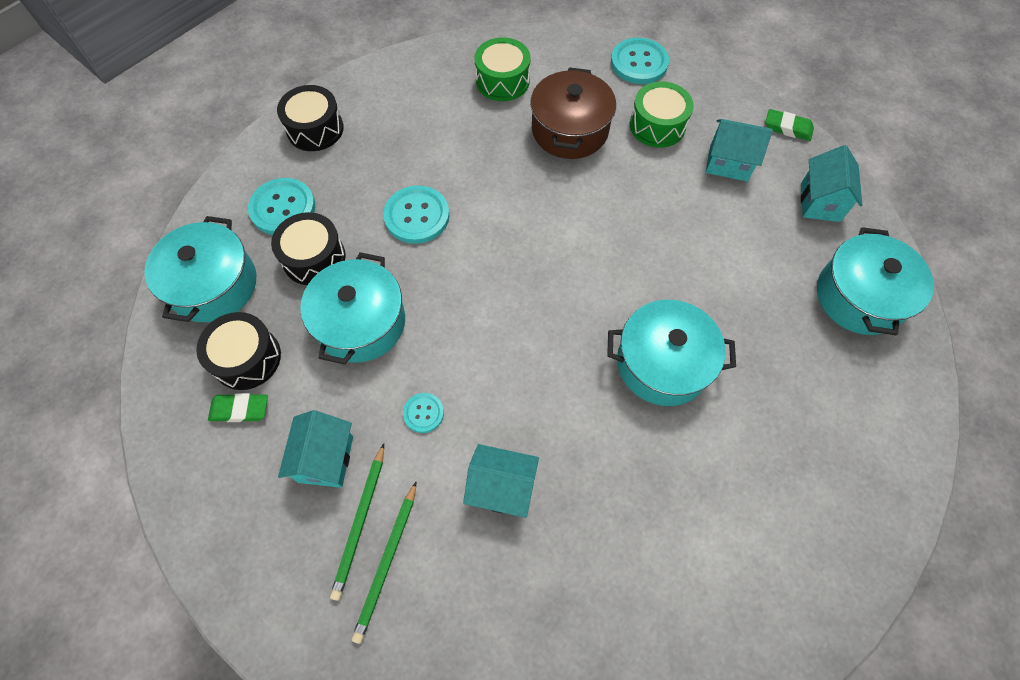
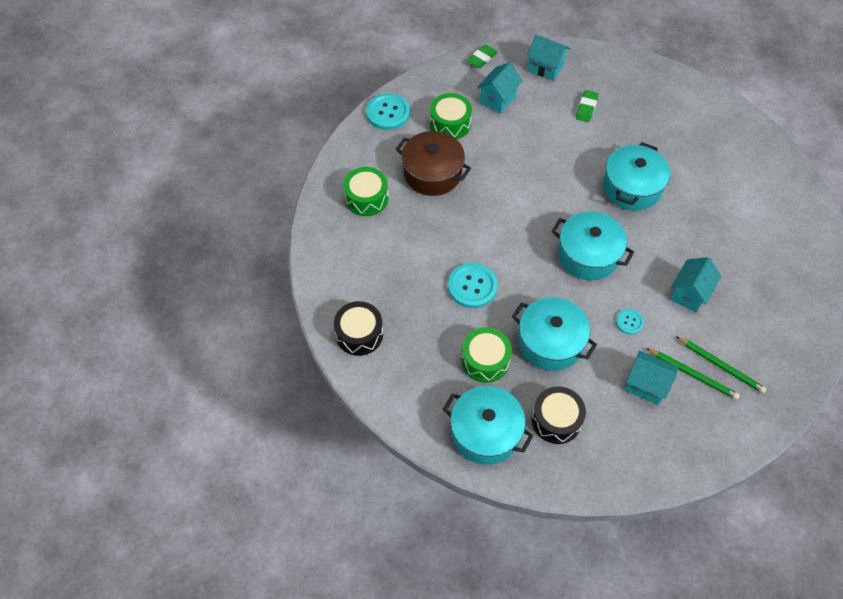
camera: 70 degrees left, 5 degrees down
(240, 409) = (595, 431): green eraser -> green eraser (586, 108)
(283, 208) = (430, 372): turquoise button -> none
(314, 258) = (485, 360): black drum -> green drum
(859, 297) = (617, 79): turquoise pot -> turquoise pot (588, 255)

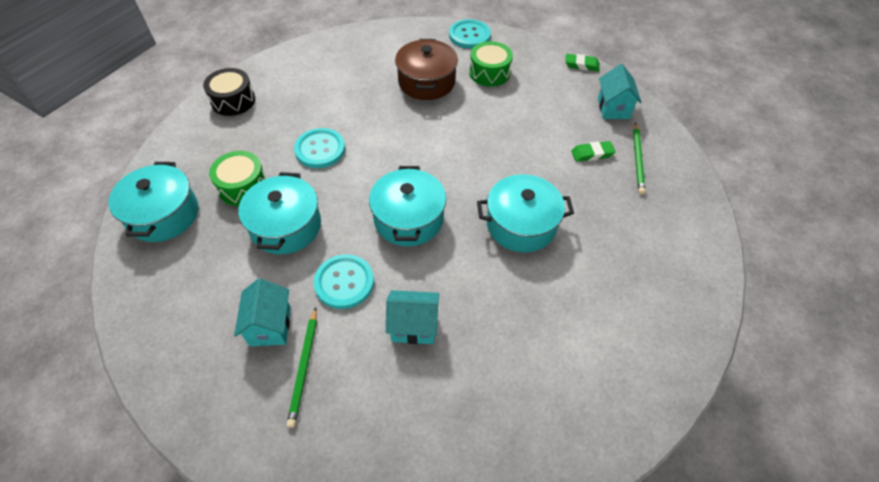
camera: 60 degrees right, 5 degrees down
(366, 198) = (372, 56): green drum -> none
(498, 99) = (544, 91): turquoise house -> none
(556, 420) = (196, 263): black drum -> none
(629, 322) = (344, 282): turquoise button -> turquoise button, size x1.85
(721, 366) = (330, 393): green pencil -> green pencil (638, 160)

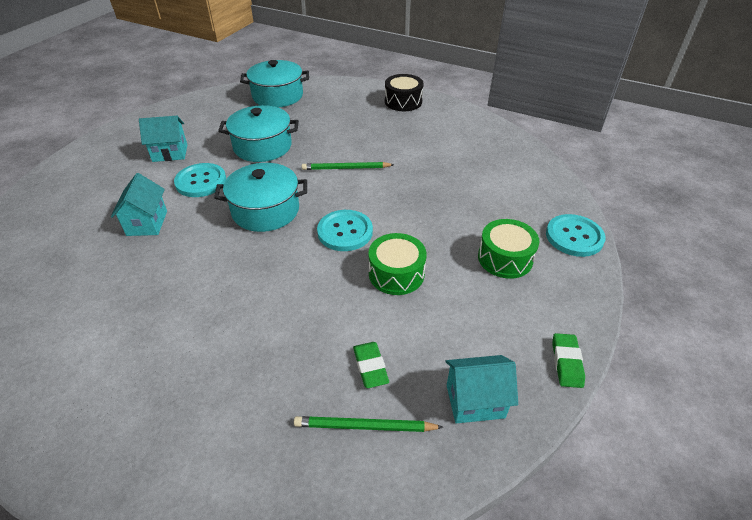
camera: 85 degrees right, 10 degrees down
(243, 186) = (305, 121): green drum -> green drum (396, 274)
(304, 367) = (130, 172): green pencil -> green pencil (346, 168)
(320, 149) = (351, 151): turquoise button -> turquoise button (345, 232)
(426, 82) = (467, 207): brown pot -> none
(521, 224) = (251, 292): turquoise pot -> none

